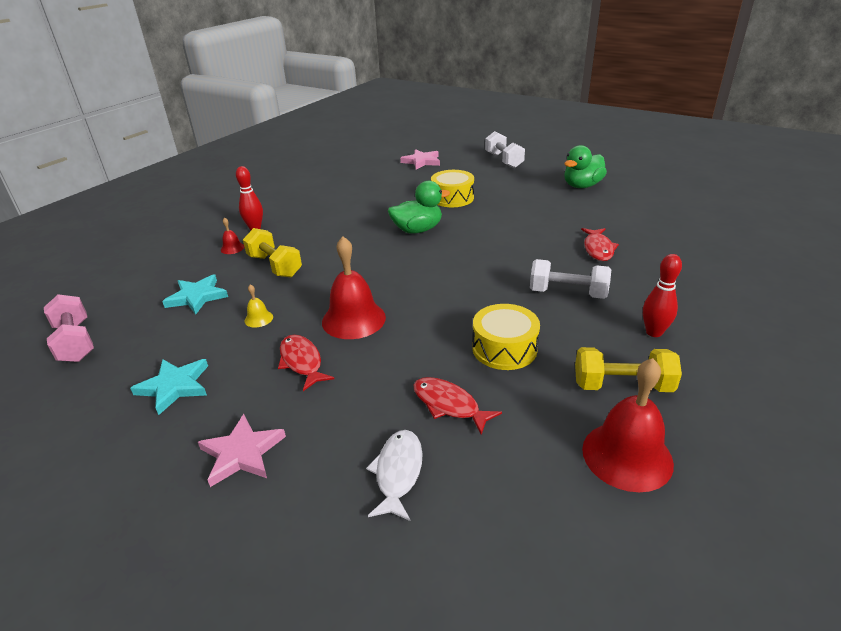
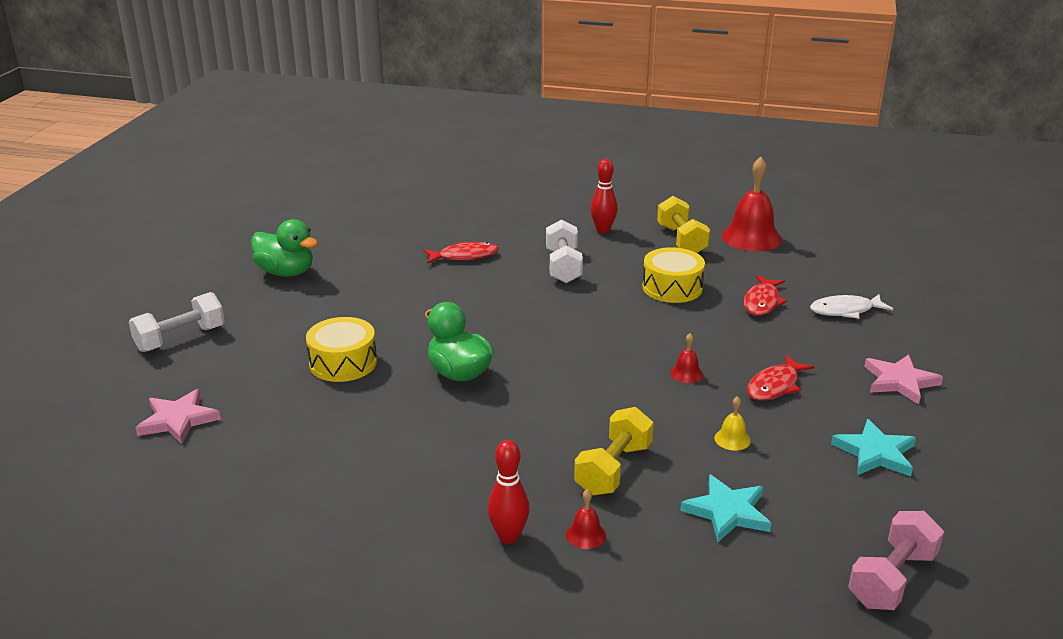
camera: 110 degrees left, 5 degrees down
(353, 319) = (686, 373): red bell -> red bell, size x0.45

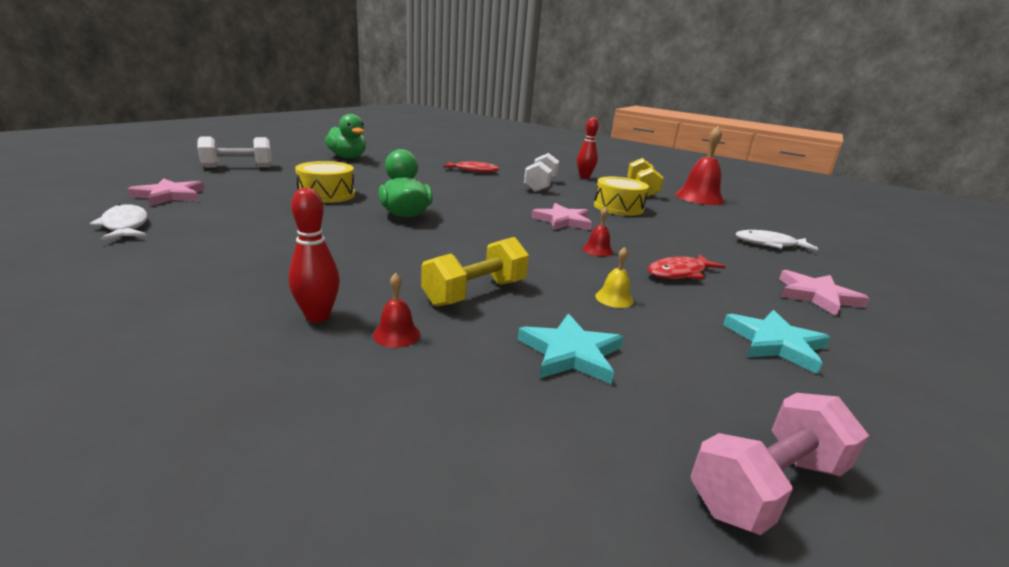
camera: 15 degrees right, 5 degrees down
(202, 482) = (125, 226): none -> white fish
(627, 333) = (563, 221): none -> pink star
(762, 302) = (692, 226): red fish -> none

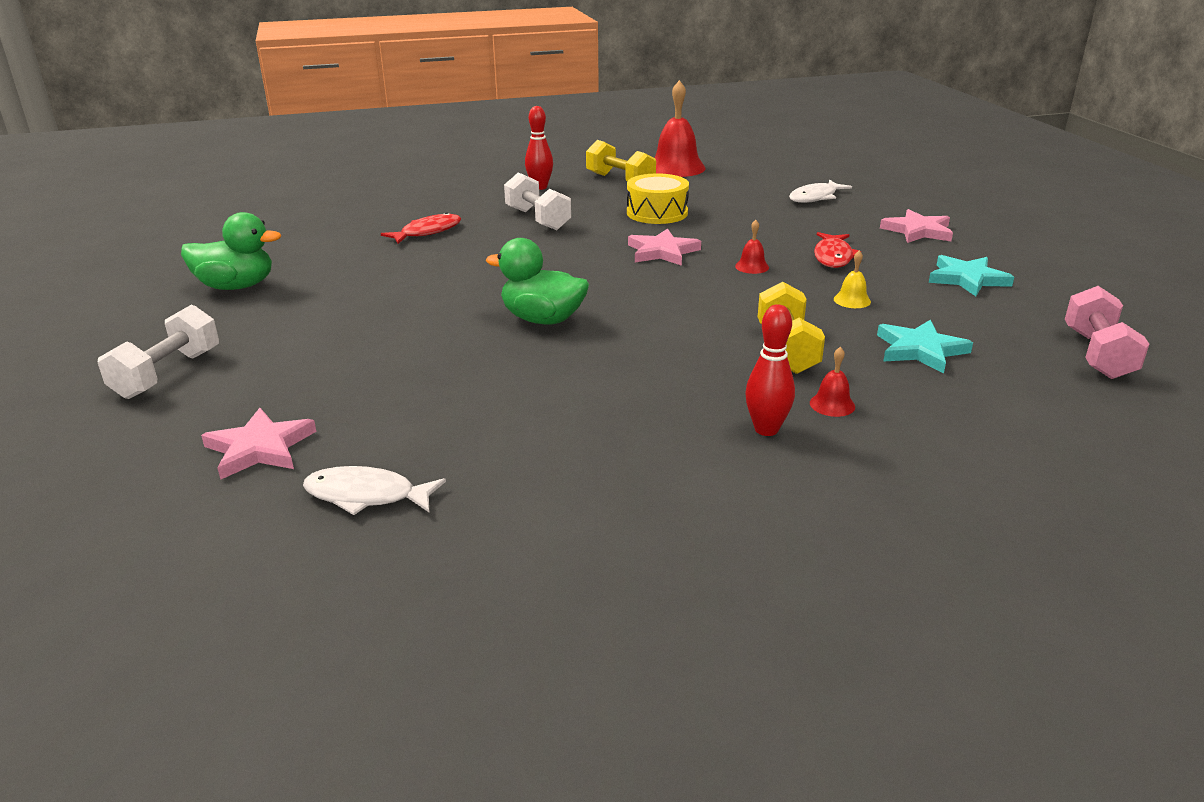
camera: 45 degrees left, 5 degrees up
(327, 194) = (405, 343): yellow drum -> none

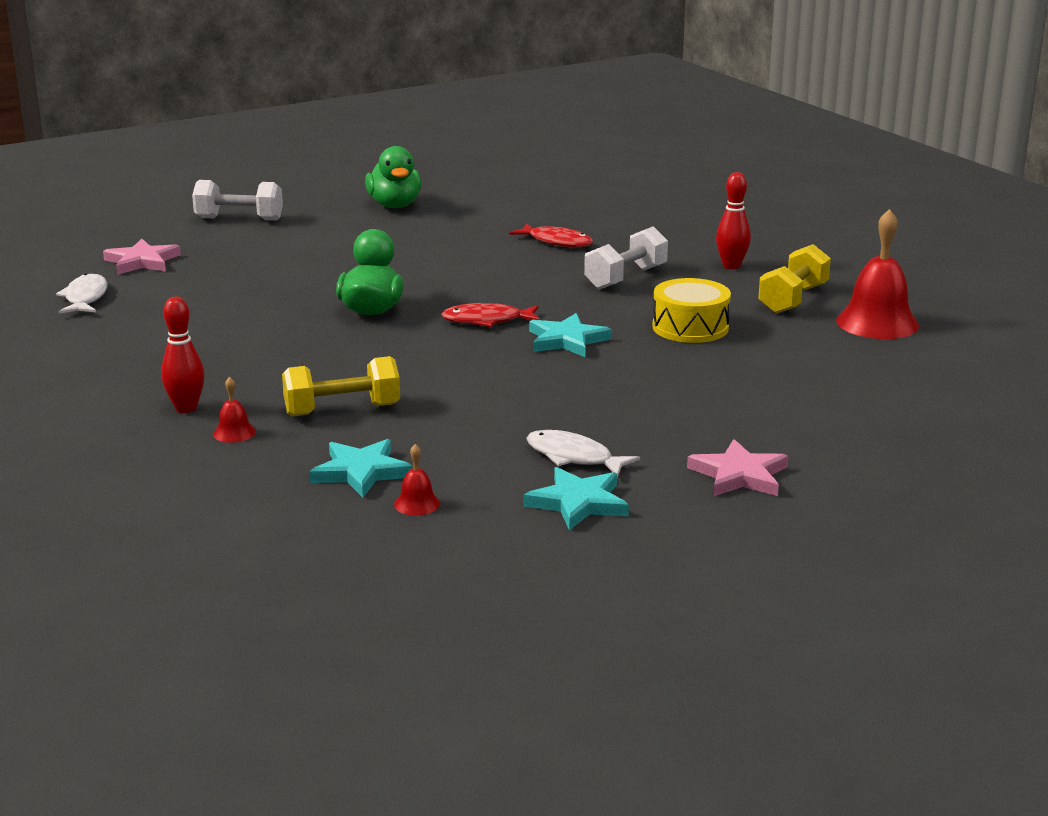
camera: 75 degrees right, 5 degrees down
(662, 252) = (567, 340): pink star -> turquoise star
(752, 267) = (549, 384): red bell -> red bell (417, 504)
(815, 197) = (827, 409): white fish -> white fish (574, 457)
(833, 257) = (607, 425): red fish -> red fish (487, 321)
(852, 300) = (478, 437): yellow bell -> none
(1097, 354) = (381, 570): pink dumbbell -> none

